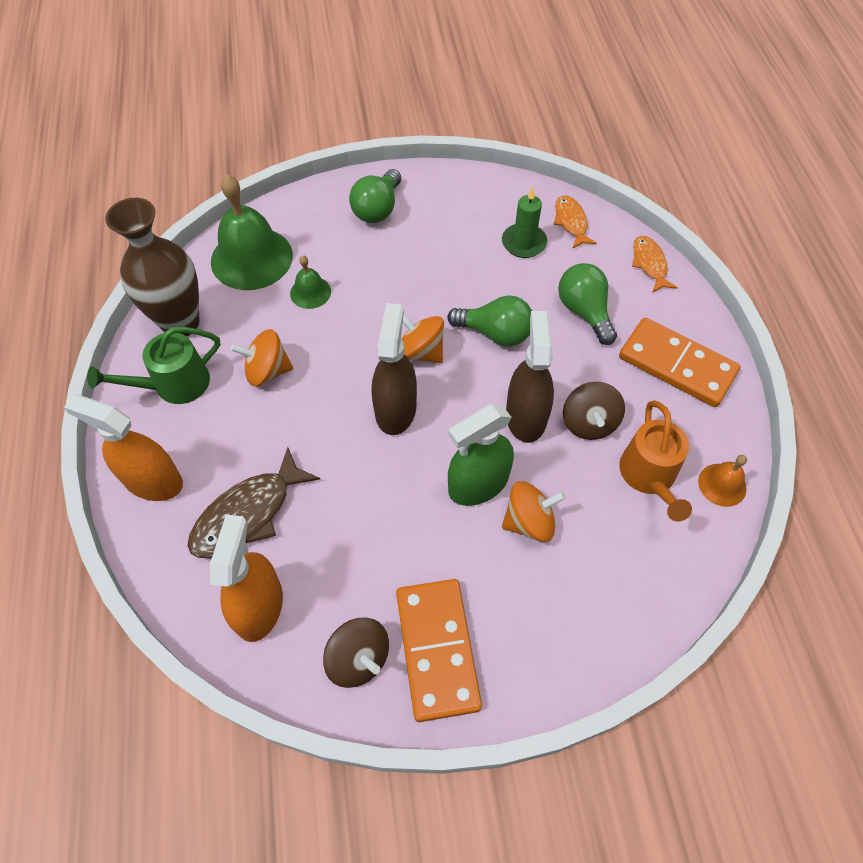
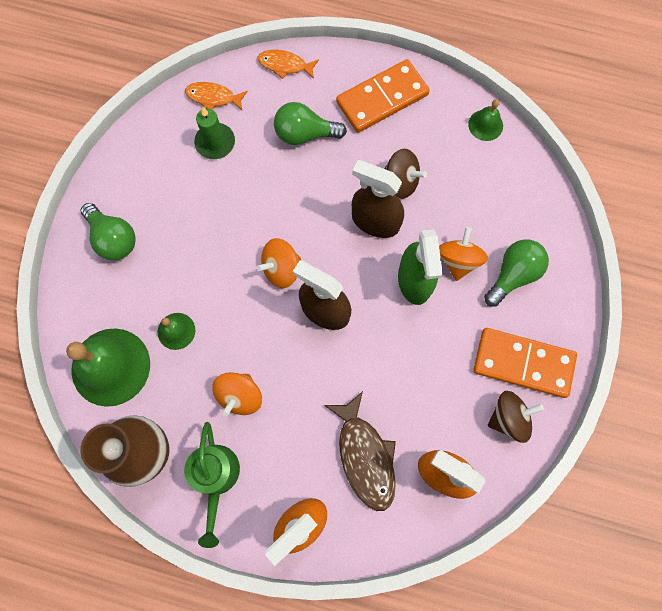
camera: 65 degrees left, 15 degrees up
(495, 333) = (292, 206): green light bulb -> green light bulb (513, 275)
(649, 476) = (459, 166): orange watering can -> none
(722, 484) = (485, 125): orange bell -> green bell

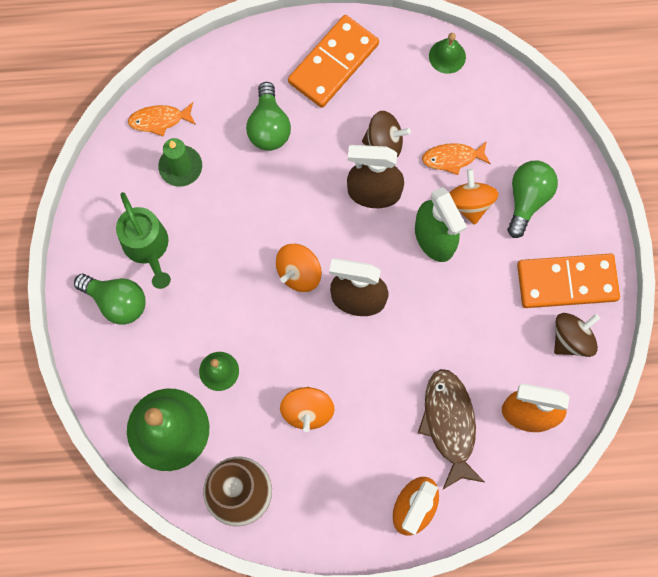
camera: 20 degrees left, 0 degrees up
(216, 478) = (315, 497): green watering can -> green watering can (148, 247)
(285, 65) = (220, 61): orange fish -> orange fish (452, 158)
(304, 134) = (269, 127): green light bulb -> green light bulb turned 75 degrees counterclockwise
(365, 456) = (449, 424): brown fish -> brown fish turned 150 degrees counterclockwise

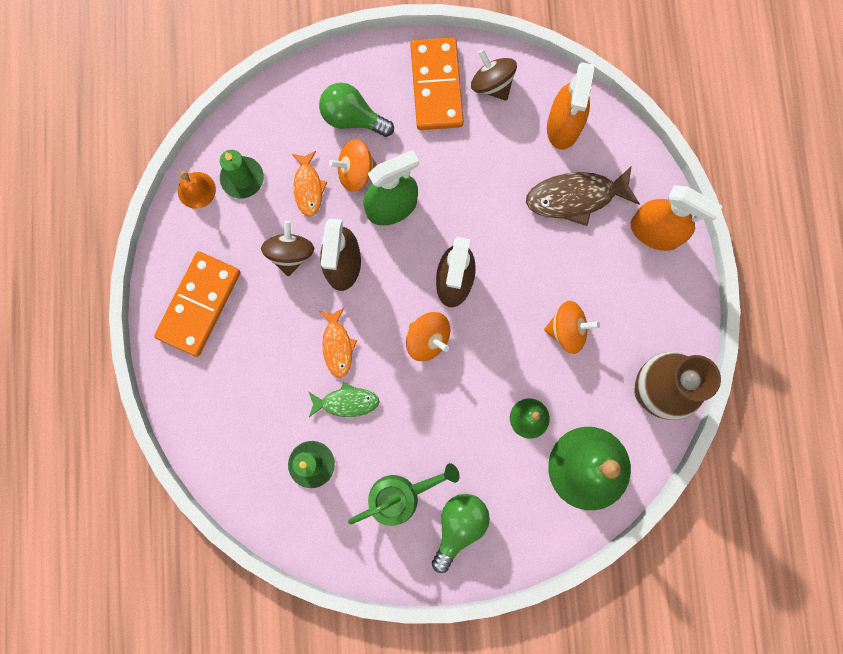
camera: 90 degrees left, 5 degrees up
(159, 120) = (257, 489): orange fish -> orange fish (337, 346)
(238, 197) = (346, 402): none -> green fish
(269, 127) = (269, 372): green light bulb -> none
(333, 63) = (199, 305): orange domino -> orange domino turned 75 degrees clockwise
(447, 56) = (196, 190): green bell -> orange bell
(460, 97) = (242, 178): none -> green candle

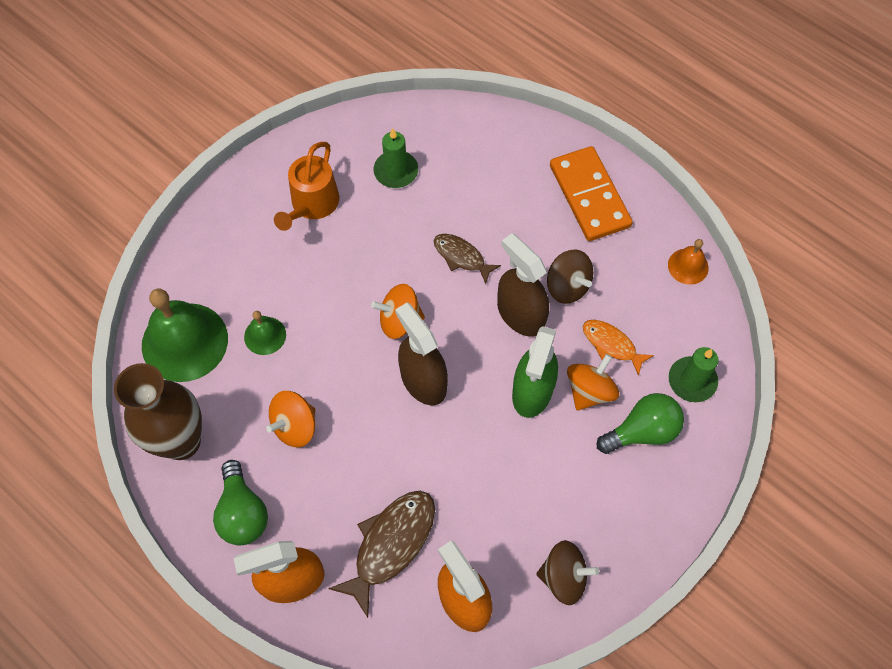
camera: 135 degrees right, 15 degrees down
(242, 178) = (666, 305): green candle -> green candle (692, 381)
(337, 346) = (461, 257): orange fish -> brown fish
(346, 402) = (414, 228): green fish -> none
(400, 496) = (312, 205): green watering can -> orange watering can
(436, 86) = (607, 528): orange domino -> none
(459, 526) = (250, 222): green light bulb -> green light bulb (242, 513)

